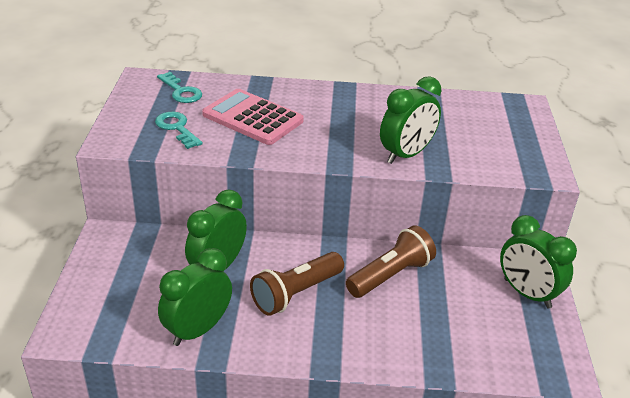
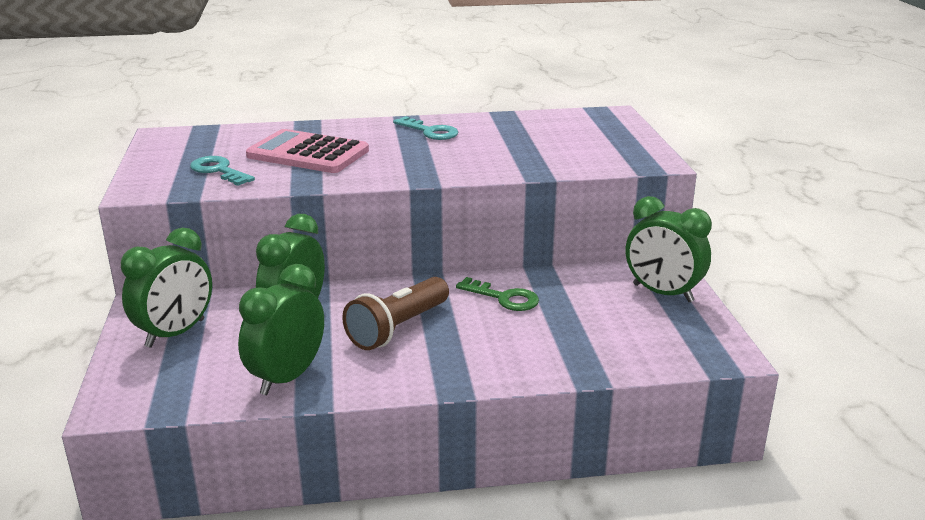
camera: 10 degrees left, 10 degrees down
(181, 91) = (214, 141): turquoise key -> turquoise key (430, 131)
(390, 275) = (504, 298): brown flashlight -> green key
(406, 155) = (496, 164): green clock -> green clock (175, 333)

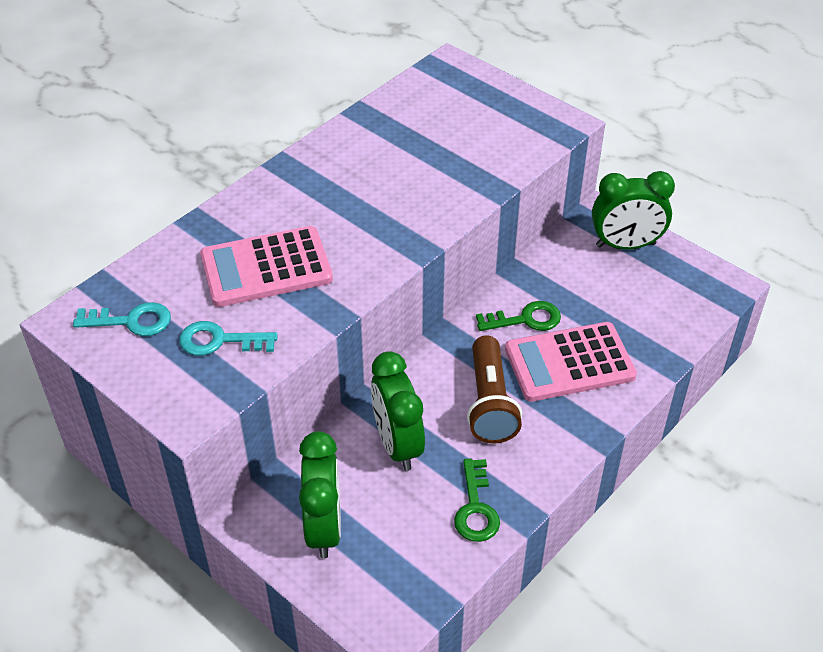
camera: 40 degrees left, 20 degrees up
(287, 377) = (476, 508): green clock -> green key
(430, 131) = (331, 173): turquoise key -> turquoise key (131, 321)
(499, 336) = (569, 363): none -> pink calculator

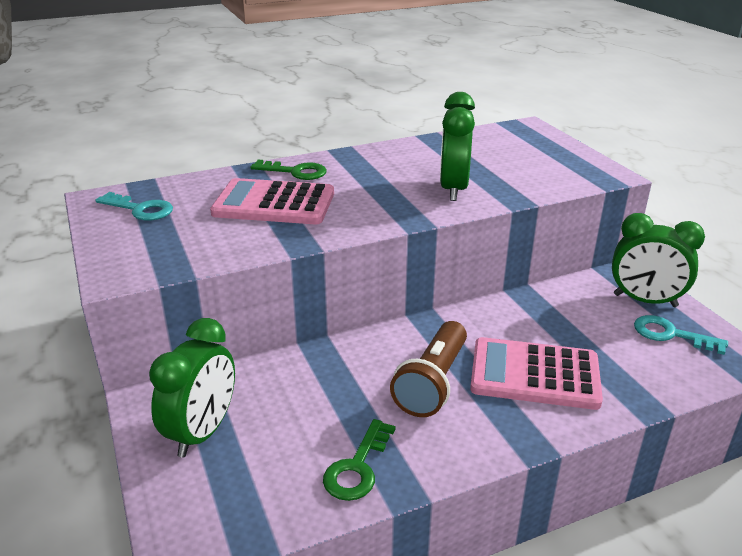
camera: 25 degrees right, 15 degrees down
(220, 341) = (192, 237): turquoise key -> turquoise key (671, 334)
(397, 445) = (321, 388): green clock -> green clock (453, 189)
(525, 319) = (510, 329): green key -> green key (295, 172)

